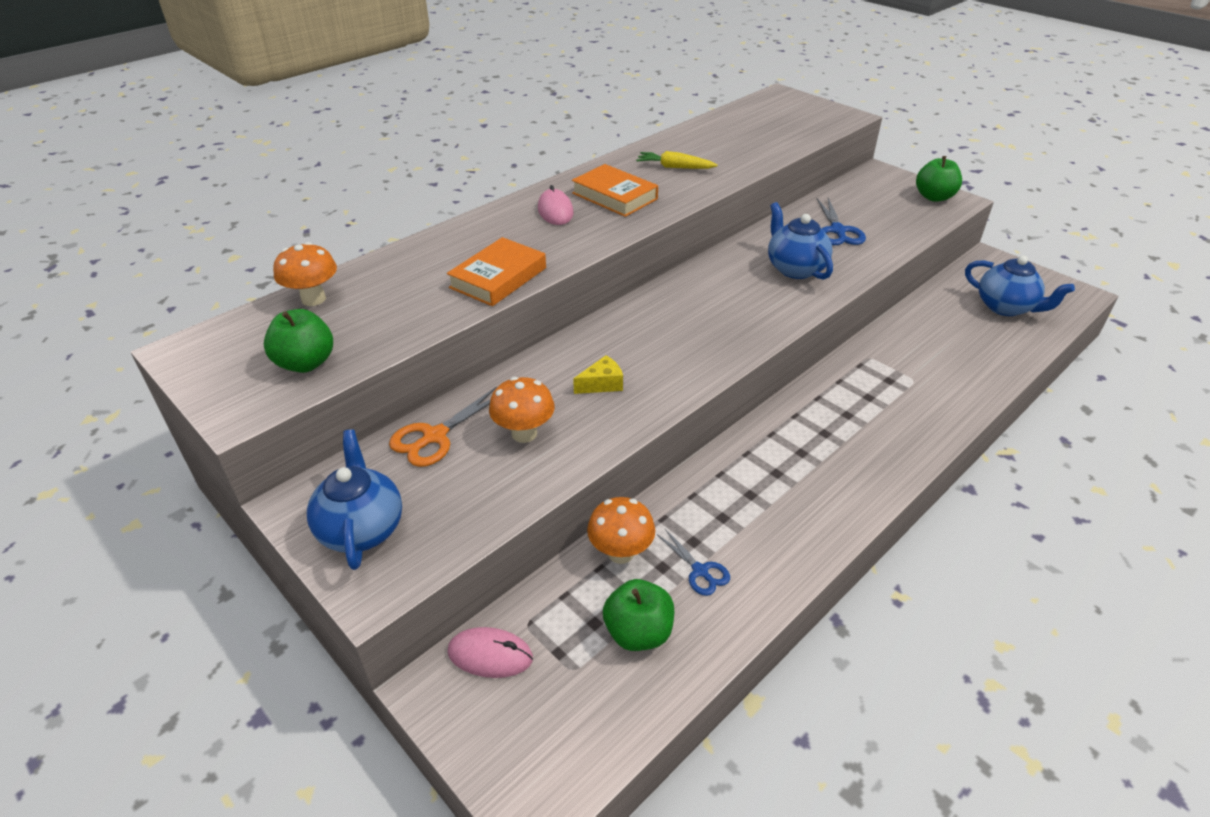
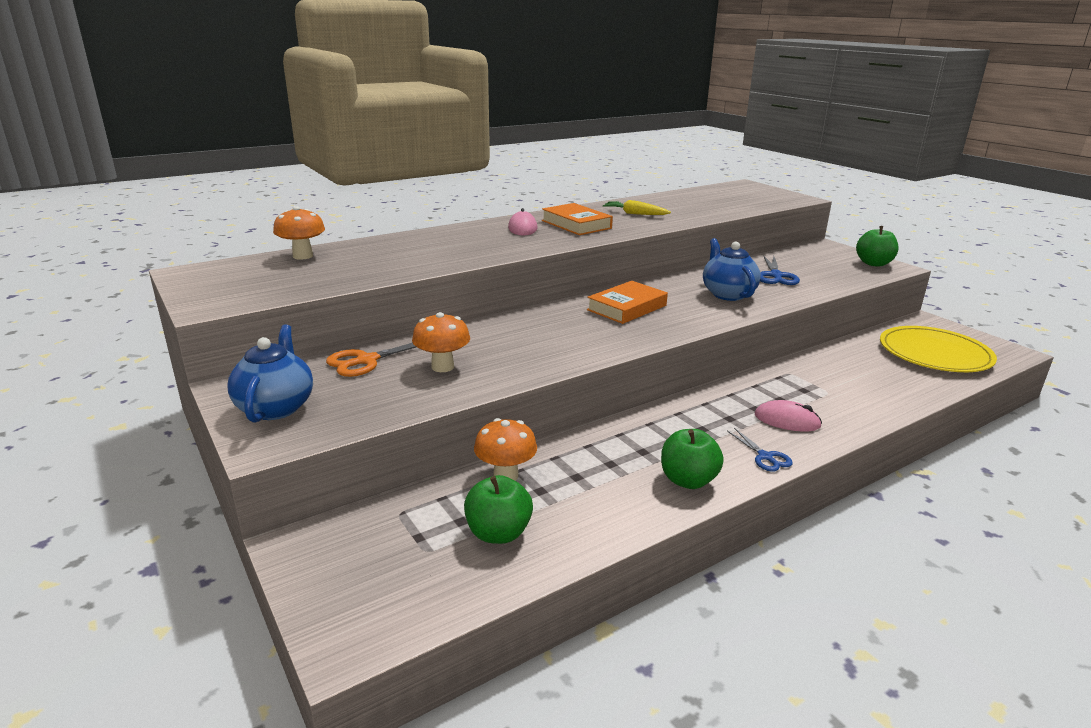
camera: 10 degrees right, 15 degrees down
(306, 363) = (275, 287): green apple -> green apple (688, 480)
(490, 655) = (356, 529): pink mouse -> pink mouse (787, 420)
(498, 278) = (455, 257): orange book -> orange book (627, 308)
(602, 384) = (524, 345): yellow cheese -> none
(700, 571) = (574, 498): blue scissors -> blue scissors (765, 457)
(1006, 307) = (934, 353): blue teapot -> yellow plate

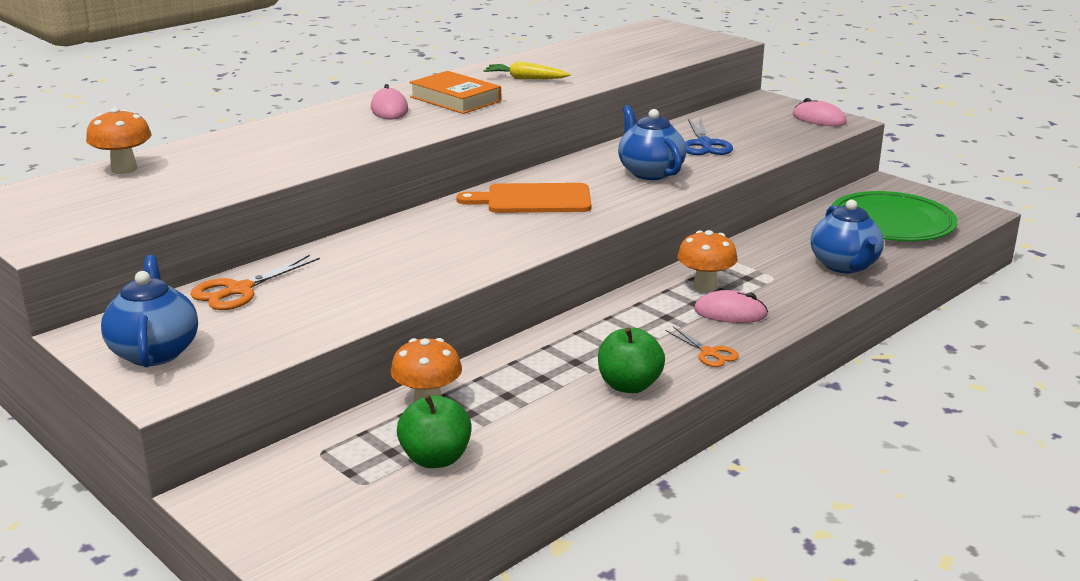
camera: 10 degrees left, 0 degrees up
(442, 367) = (333, 288): orange mushroom -> orange mushroom (705, 286)
(627, 308) = (533, 199): orange book -> orange cutting board
(765, 457) = (709, 353): blue scissors -> orange scissors
(873, 263) = (819, 119): green apple -> pink mouse
(892, 388) = (844, 265): none -> blue teapot
(934, 353) = (892, 222): yellow plate -> green plate

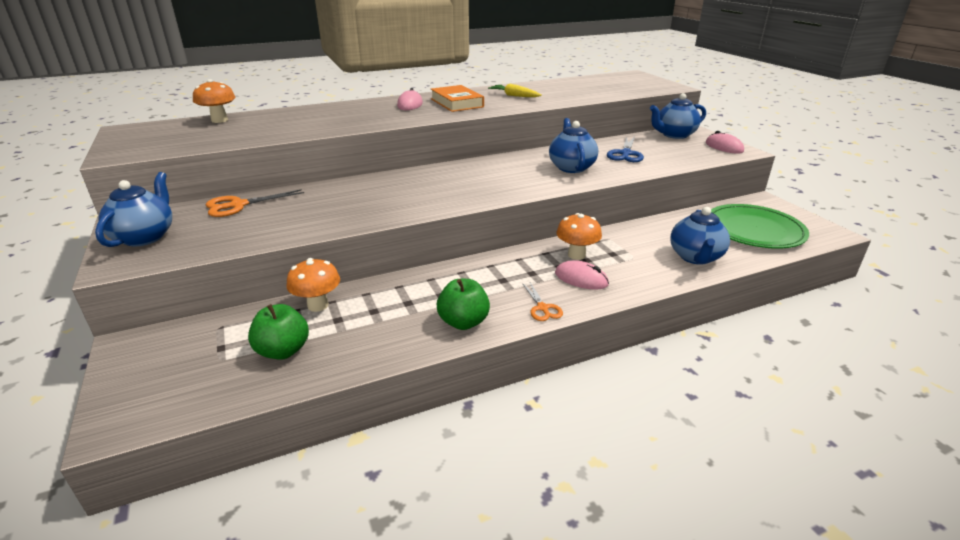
camera: 20 degrees right, 5 degrees up
(533, 199) = (476, 174): orange cutting board -> none
(747, 109) = (674, 135): none -> blue teapot

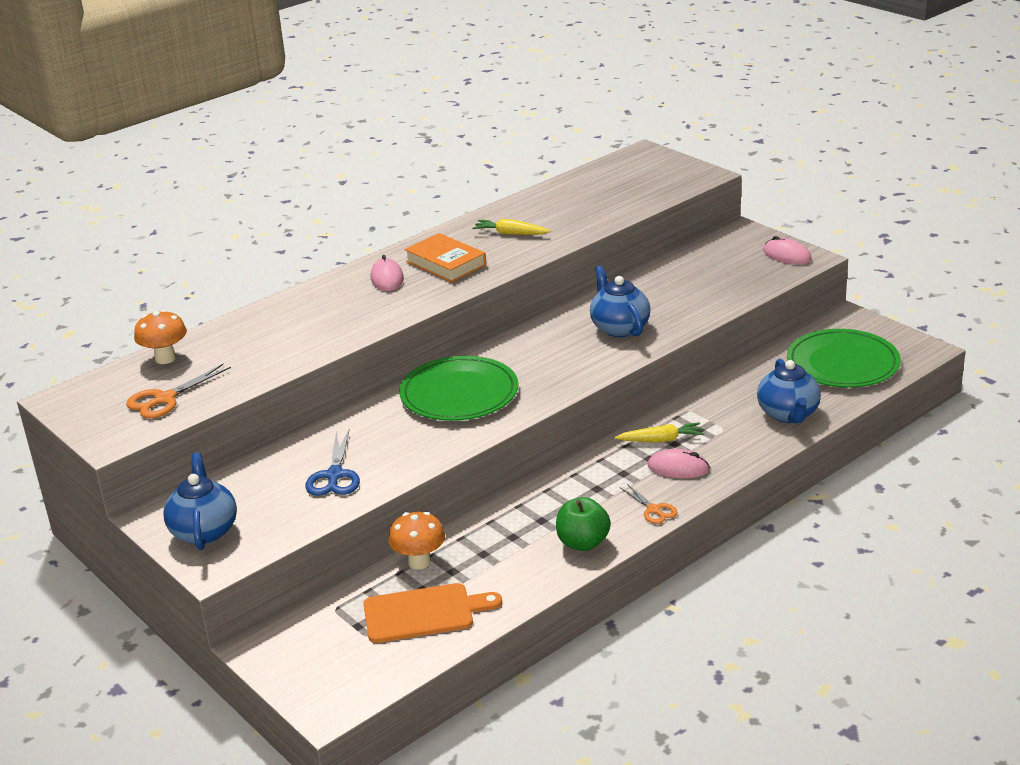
camera: 15 degrees left, 0 degrees up
(238, 205) = (266, 469): orange scissors -> orange scissors (165, 399)
(283, 351) = (424, 613): green apple -> orange cutting board
(422, 185) = (459, 393): none -> green plate
(576, 255) = (661, 440): orange mushroom -> yellow carrot
(625, 154) = (674, 291): blue scissors -> blue scissors (334, 475)
(674, 135) = (722, 244): blue teapot -> none

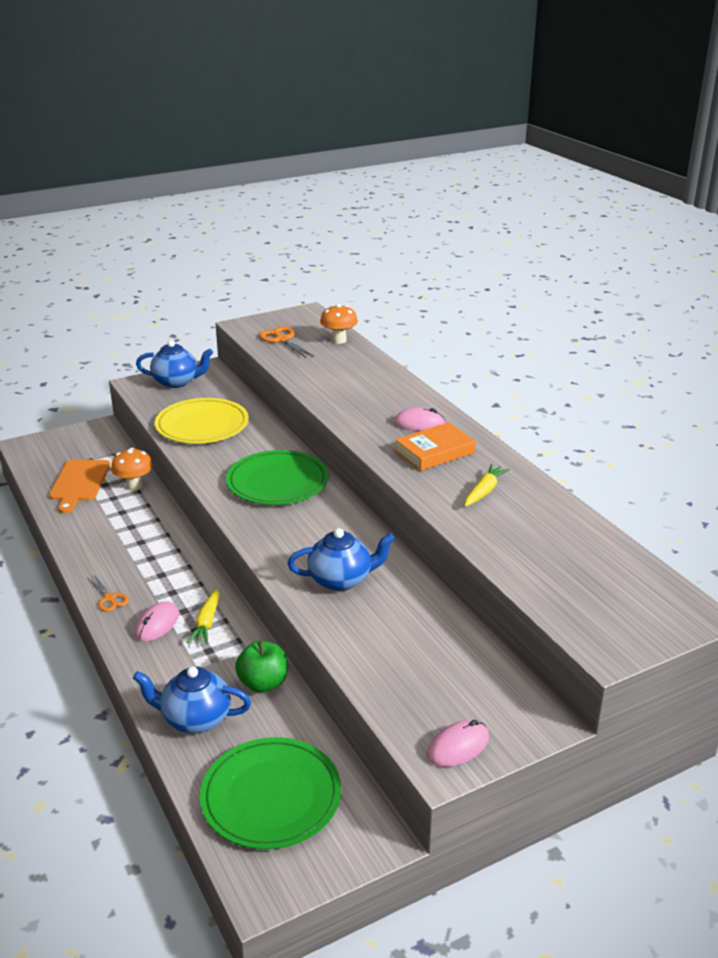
camera: 100 degrees right, 0 degrees up
(334, 475) = (202, 425): blue scissors -> yellow plate
(583, 543) = (96, 556): green apple -> green apple (263, 683)
(654, 510) = (109, 598): orange scissors -> orange scissors turned 105 degrees counterclockwise

